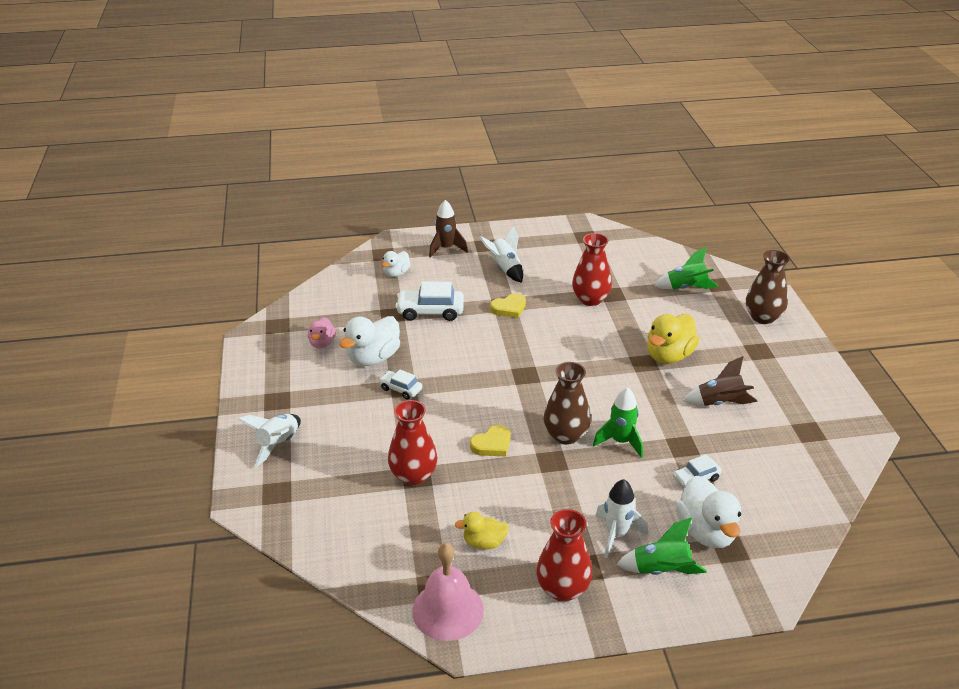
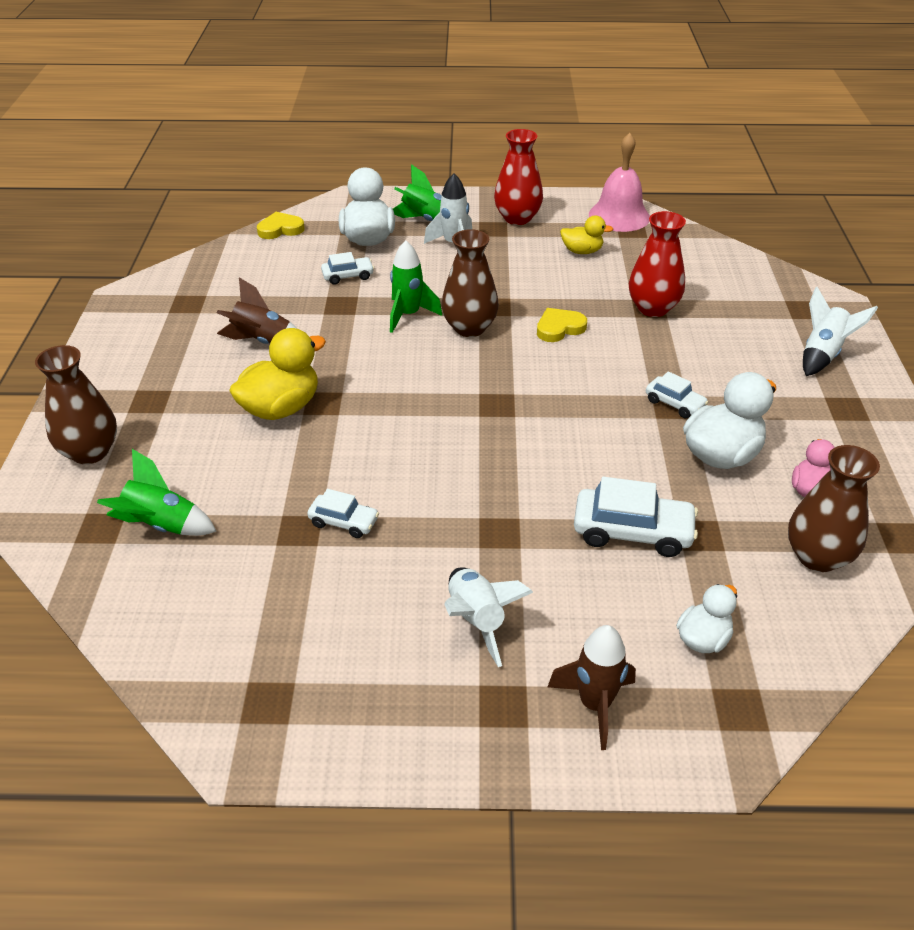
camera: 170 degrees left, 5 degrees up
(329, 311) = (817, 556): none -> brown vase
(509, 308) = (492, 521): yellow heart -> yellow heart (280, 229)
(590, 299) = (344, 522): red vase -> white car

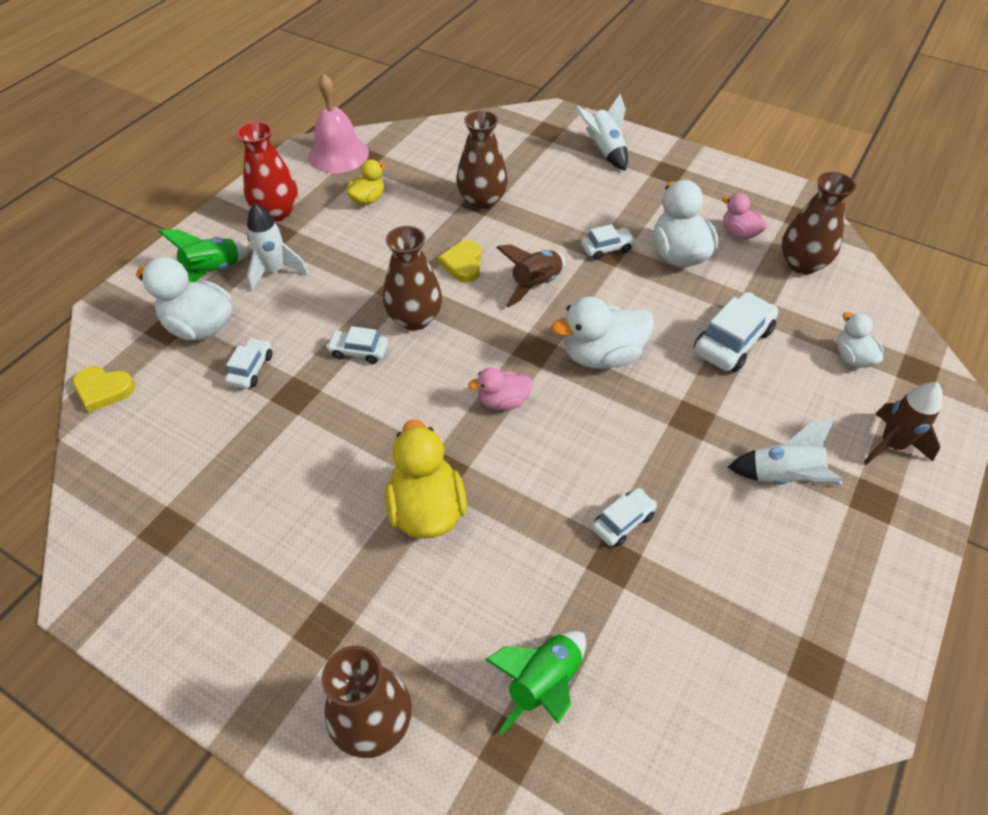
camera: 60 degrees left, 10 degrees up
(261, 341) = (301, 485): brown rocket -> brown rocket (535, 285)
(280, 229) = (103, 390): yellow heart -> yellow heart turned 90 degrees counterclockwise
(408, 315) = (359, 351): green rocket -> white car
(421, 407) = (503, 401): none -> pink duck
(526, 447) = (601, 355): none -> white duck
(652, 308) = (482, 200): red vase -> brown vase

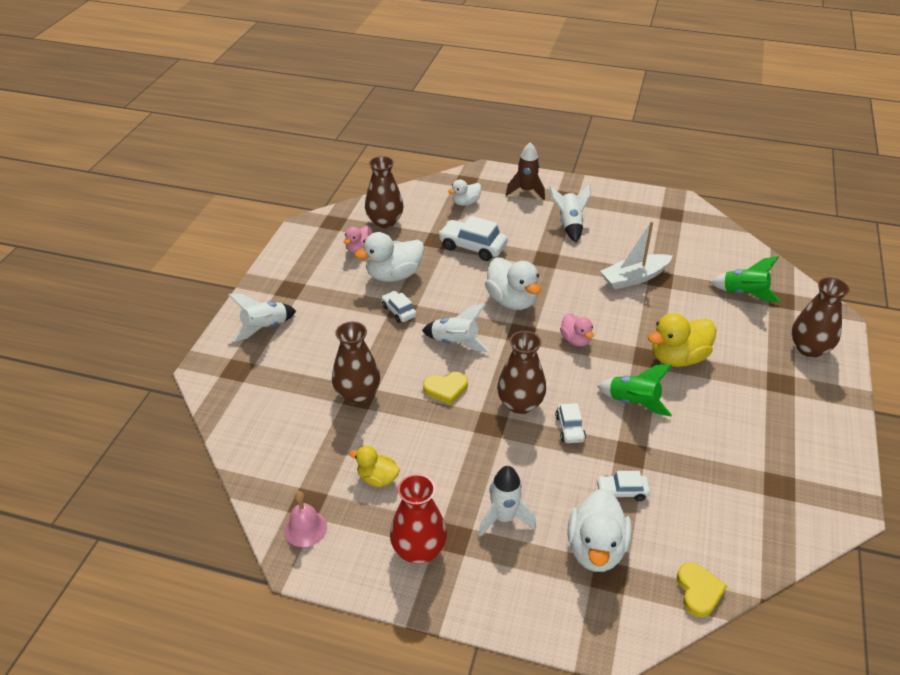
camera: 105 degrees left, 10 degrees down
(213, 272) = (525, 570): green rocket -> green rocket (633, 403)
(338, 154) = (305, 528): pink bell -> pink bell, size x0.61
(535, 285) = (455, 343): brown rocket -> white rocket
(623, 522) = (634, 278): white car -> white boat

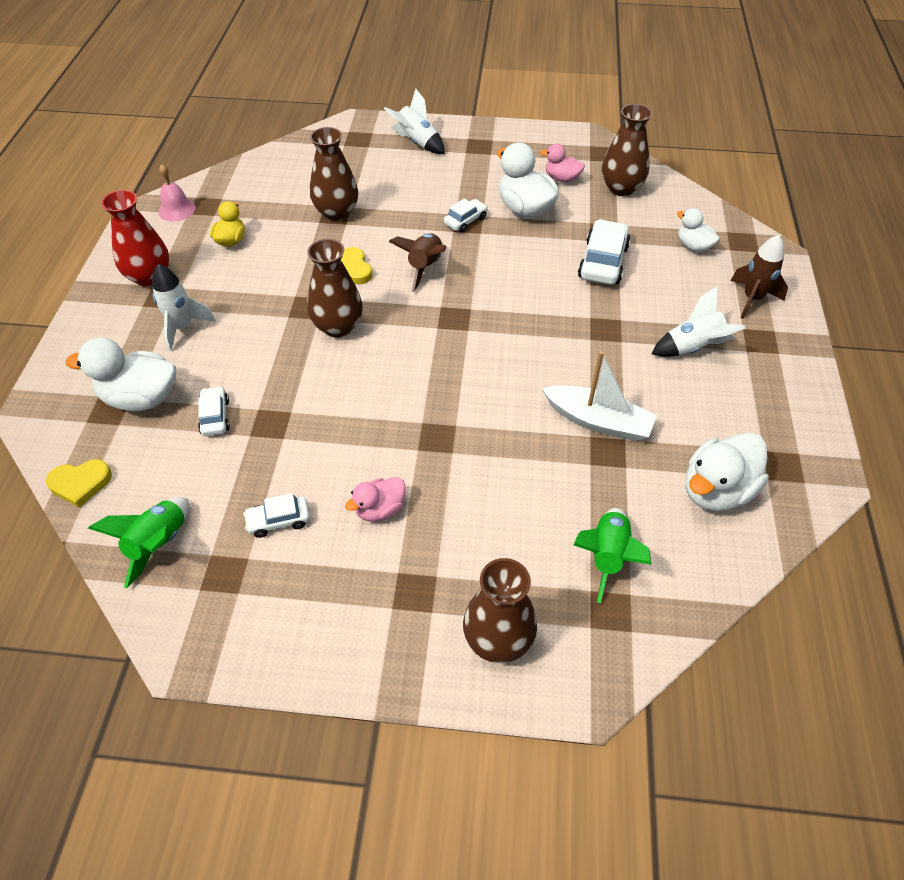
camera: 80 degrees right, 10 degrees up
(455, 343) = (424, 268): white rocket -> brown rocket
(512, 301) = (510, 305): white duck -> white duck (716, 490)
(569, 428) = (305, 369): white car -> white car (278, 521)
(575, 340) = (453, 366): pink duck -> pink duck (380, 509)
(633, 403) = (351, 425): green rocket -> green rocket (158, 544)
(634, 278) = (598, 421): white boat -> white boat turned 150 degrees clockwise
(678, 358) = (442, 470): yellow duck -> none

